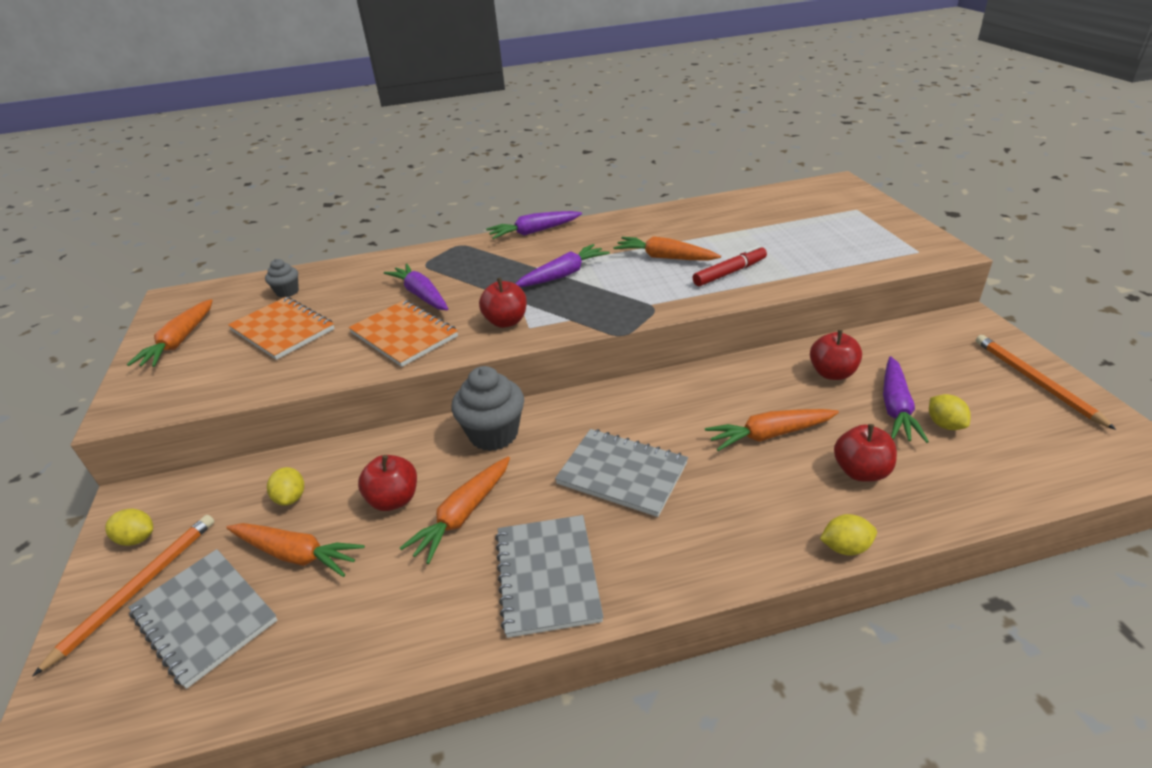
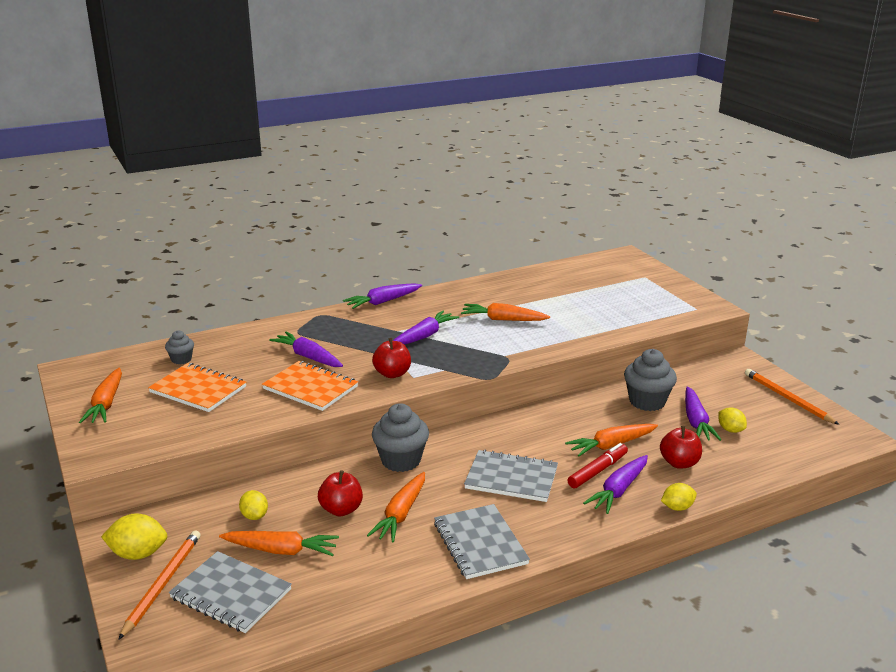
camera: 15 degrees left, 10 degrees down
(137, 538) = (138, 554): yellow lemon -> yellow lemon, size x1.53
(729, 272) = (558, 329): red marker -> red marker (597, 471)
(764, 508) = (618, 490): none -> purple carrot
(832, 373) = (647, 401): red apple -> grey cupcake

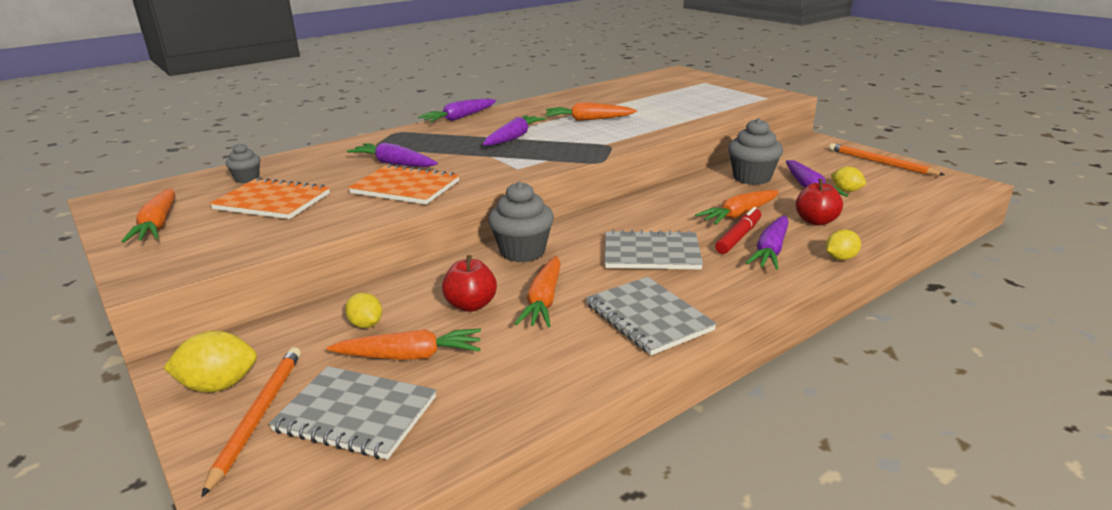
camera: 10 degrees left, 0 degrees up
(392, 374) = (493, 168): red apple -> none

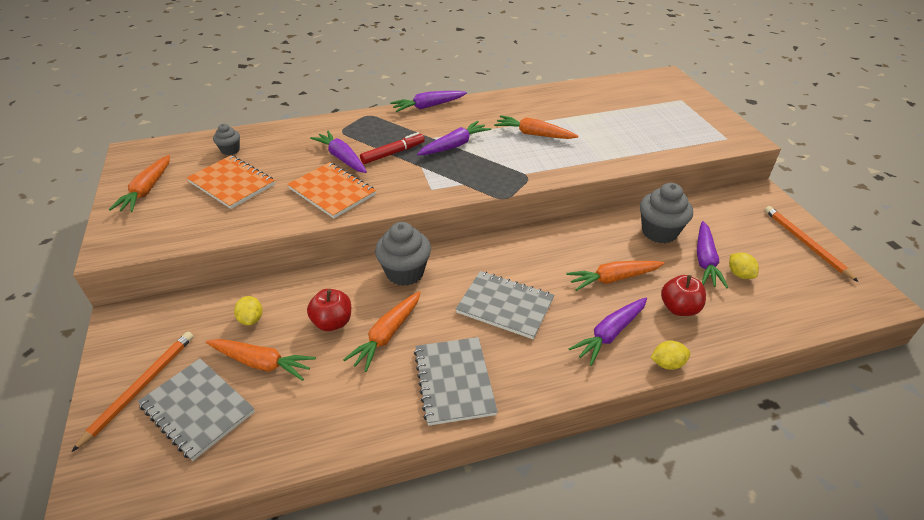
camera: 20 degrees right, 15 degrees up
(219, 385) = (133, 349): yellow lemon -> none
(738, 237) = (593, 308): red marker -> red marker (393, 153)

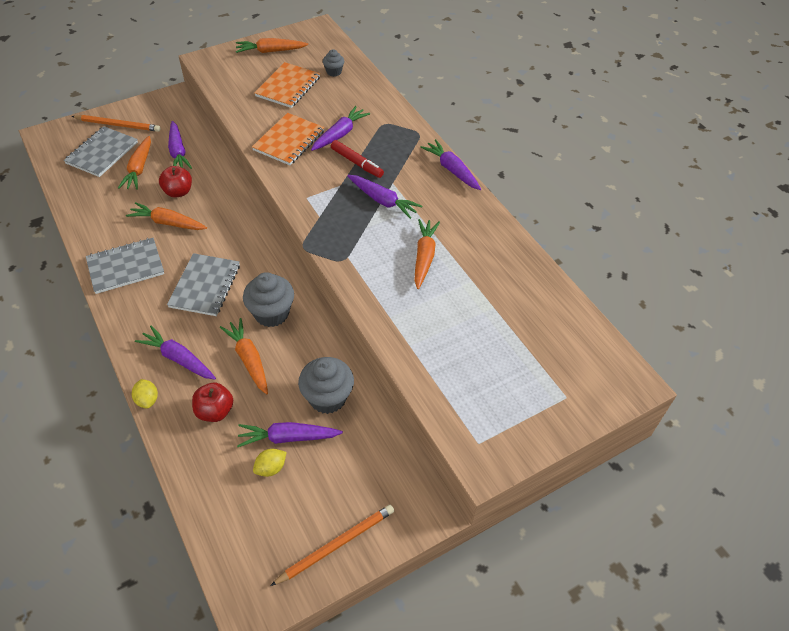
camera: 75 degrees right, 10 degrees up
(251, 319) = (178, 152): yellow lemon -> purple carrot
(405, 272) = (236, 219): grey cupcake -> grey cupcake (271, 313)

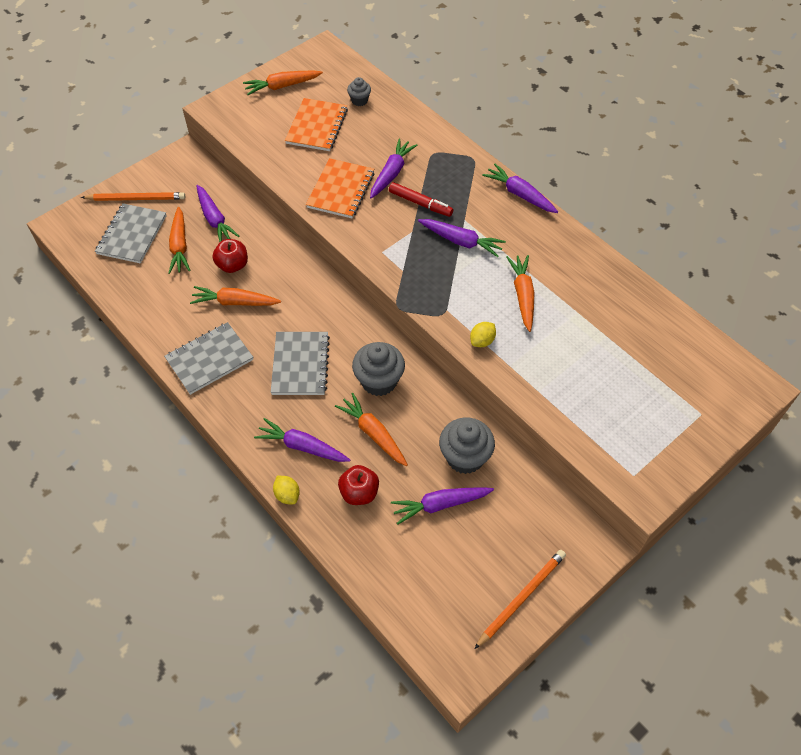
camera: 10 degrees left, 5 degrees up
(271, 468) = (434, 538): yellow lemon -> yellow lemon (482, 341)

